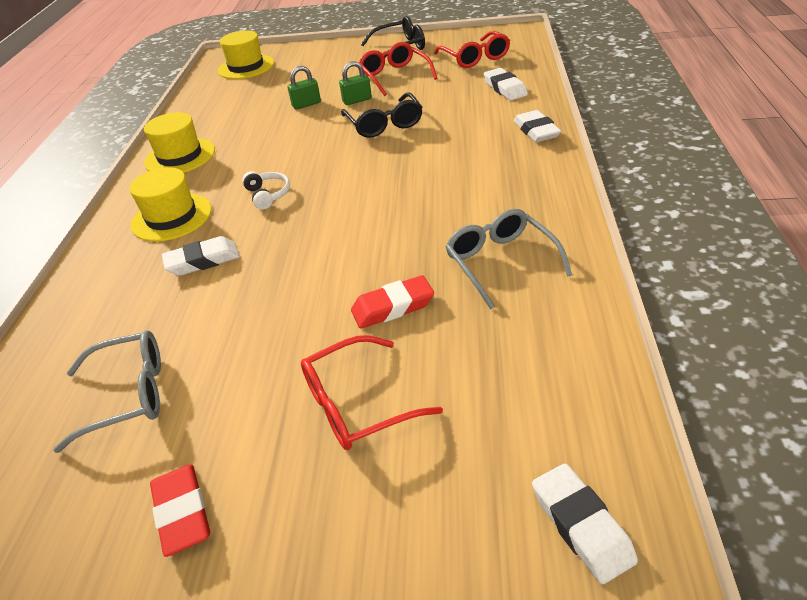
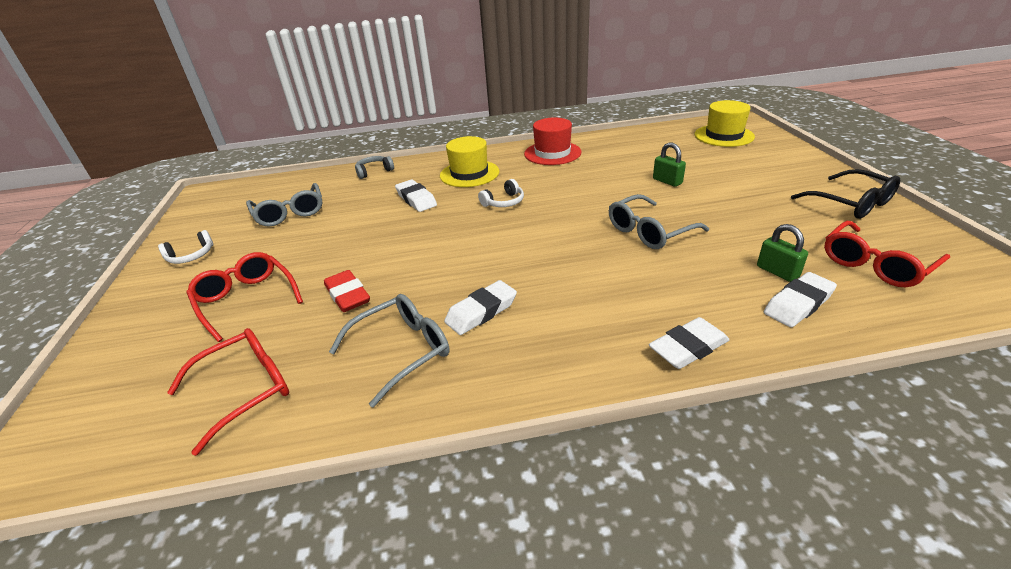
camera: 75 degrees right, 5 degrees down
(70, 306) = (374, 171): none -> grey headphones
(180, 156) = (552, 153): yellow hat -> red hat
(182, 513) = (191, 256): red eraser -> white headphones
(357, 100) = (692, 205): green padlock -> green padlock (777, 272)
(384, 124) = (649, 231): black glasses -> grey glasses
(394, 76) = (767, 215): red glasses -> red glasses (246, 390)
(581, 526) = (72, 437): white eraser -> white eraser (481, 312)

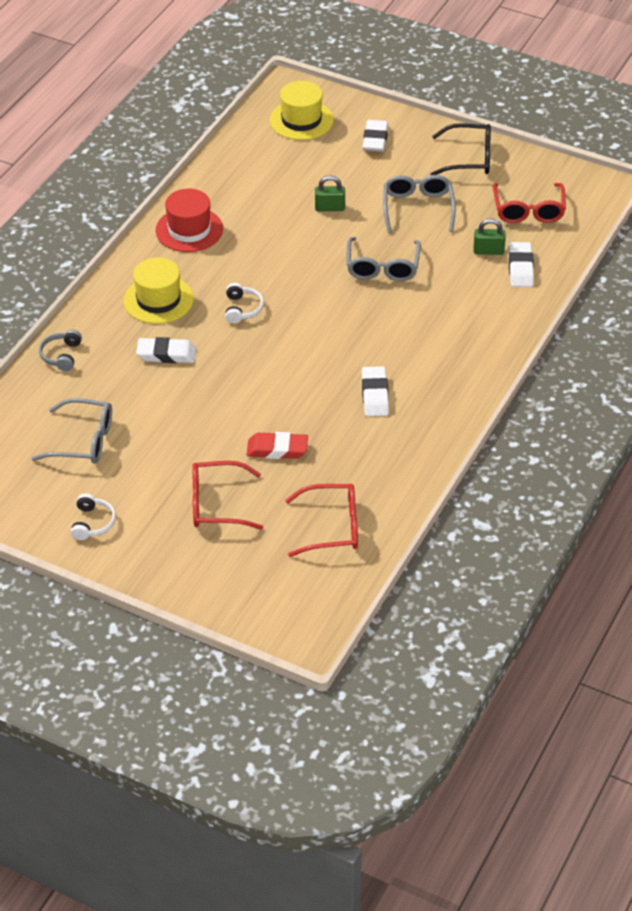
camera: 55 degrees left, 10 degrees up
(246, 390) = (332, 527): red glasses -> red glasses turned 90 degrees clockwise
(402, 351) = (373, 447): grey glasses -> grey glasses (418, 208)
(688, 348) = (502, 334): white eraser -> white eraser (375, 139)

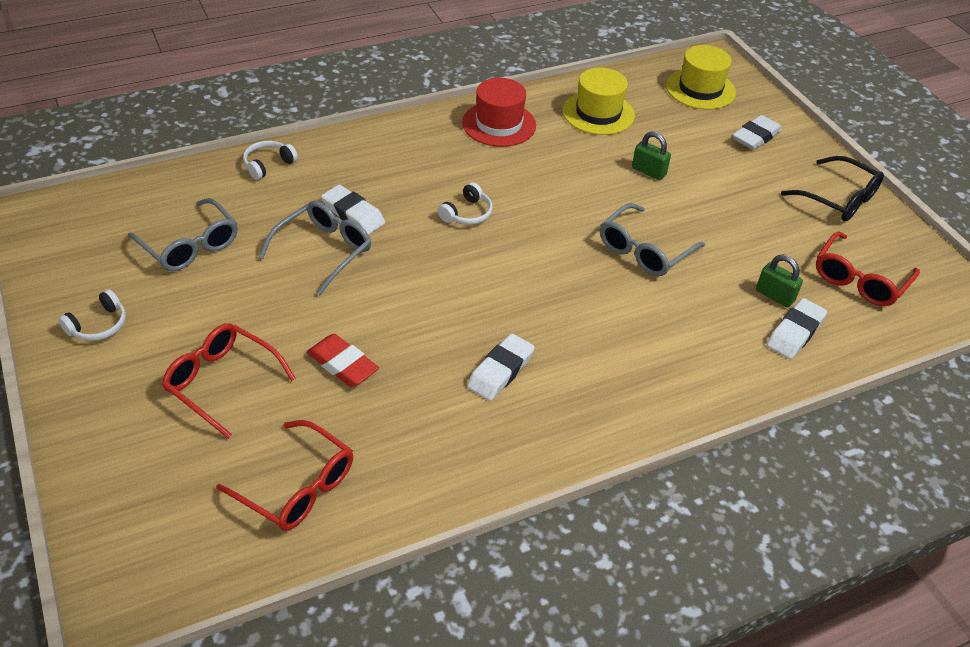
camera: 35 degrees right, 0 degrees up
(61, 355) = (268, 165): grey headphones -> white headphones
(158, 300) = (403, 165): yellow hat -> yellow hat (598, 113)
(418, 208) = (738, 216): grey glasses -> grey glasses (324, 251)

